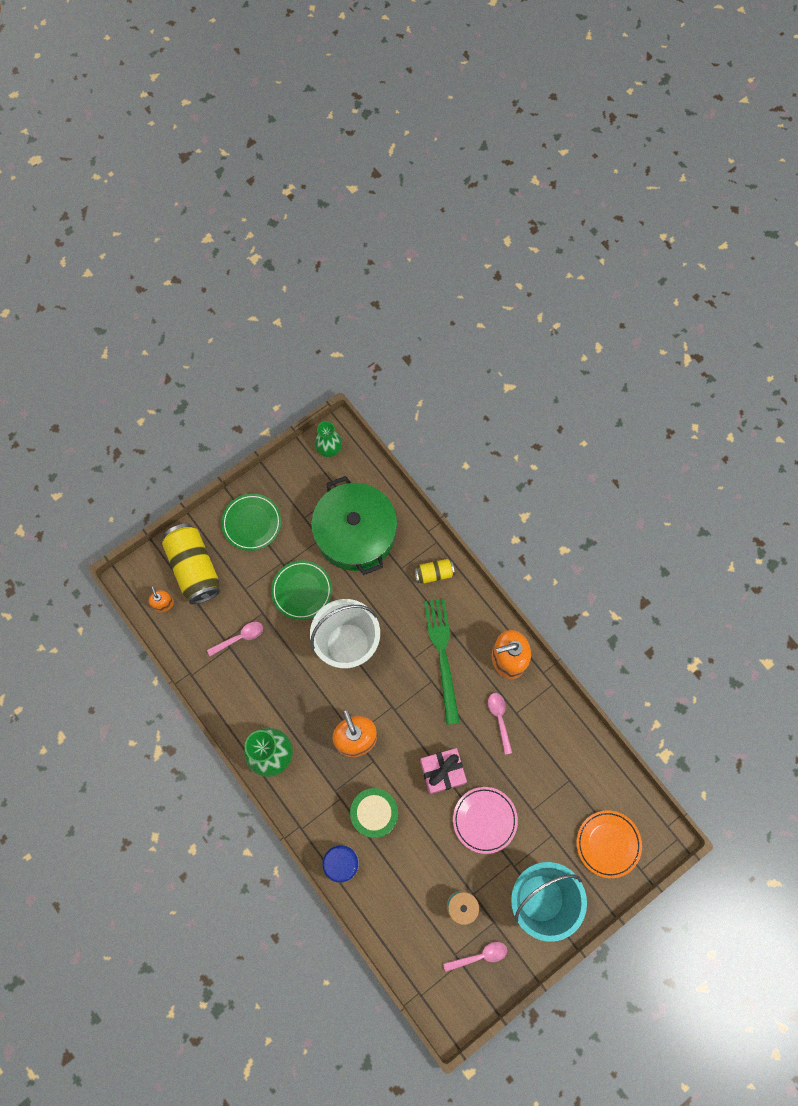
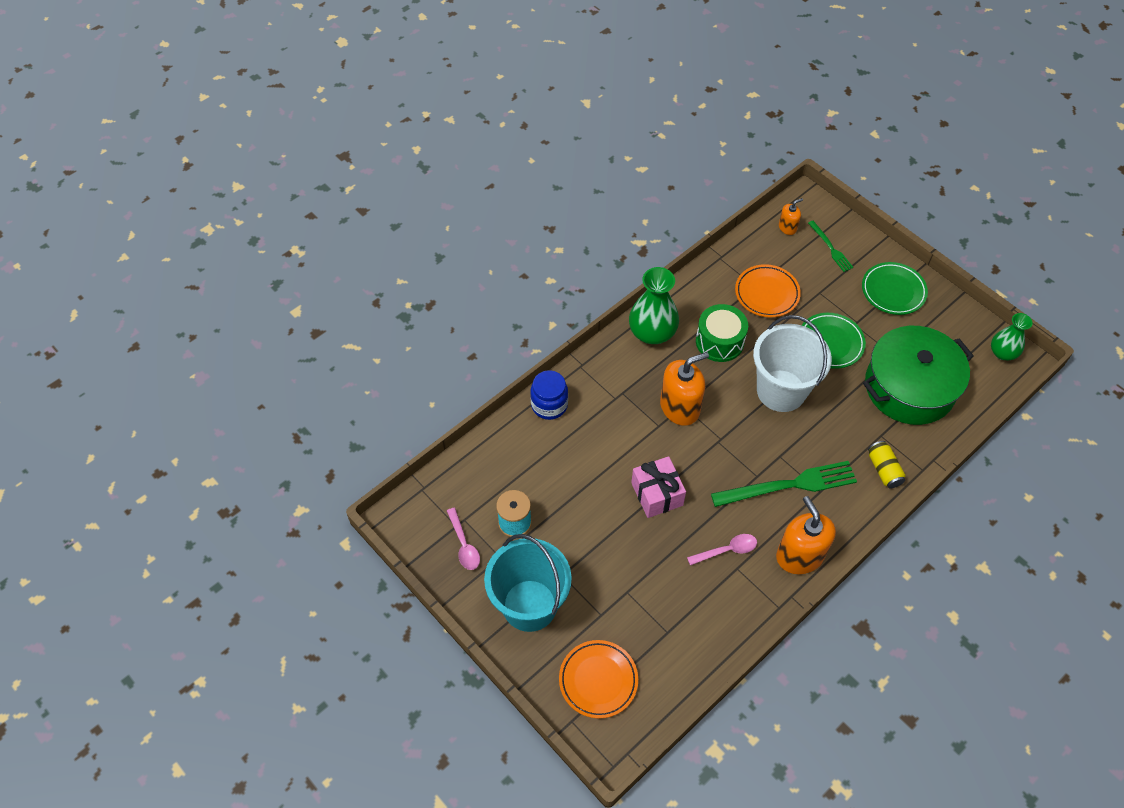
camera: 85 degrees right, 15 degrees down
(194, 568) = (830, 248): yellow can -> green fork
(239, 638) = (767, 293): pink spoon -> orange plate
(374, 813) = (603, 431): green drum -> green drum (719, 341)
(484, 820) = (610, 541): pink plate -> none

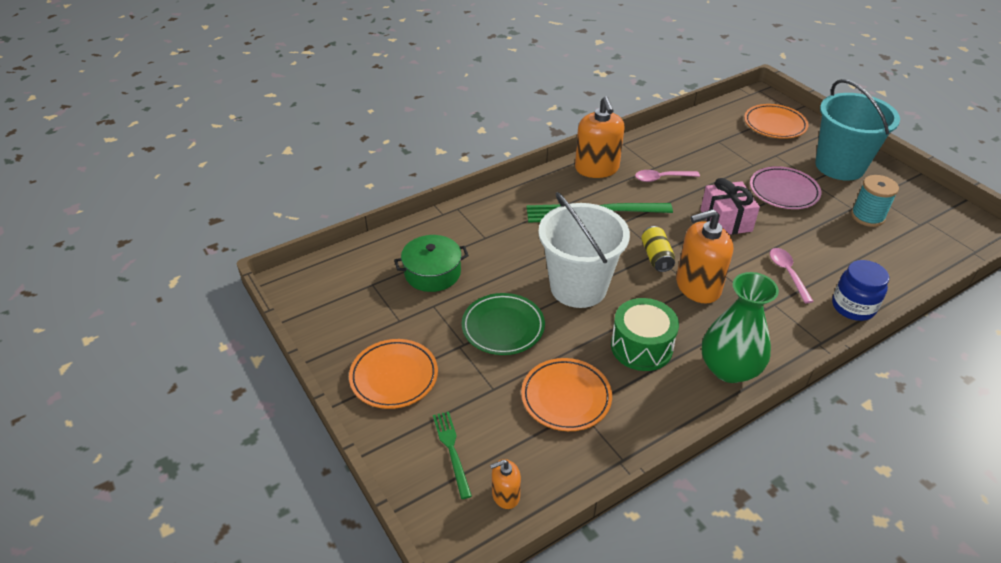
camera: 170 degrees left, 15 degrees down
(464, 544) = (914, 208): pink spoon -> pink spoon (787, 273)
(596, 549) = (783, 191): none -> pink plate
(883, 469) = (495, 212): yellow can -> yellow can (656, 257)
(893, 291) = (394, 377): green plate -> orange plate
(909, 387) = (432, 273): green pot -> green pot, size x0.55
(1002, 353) = (307, 291): green vase -> none

